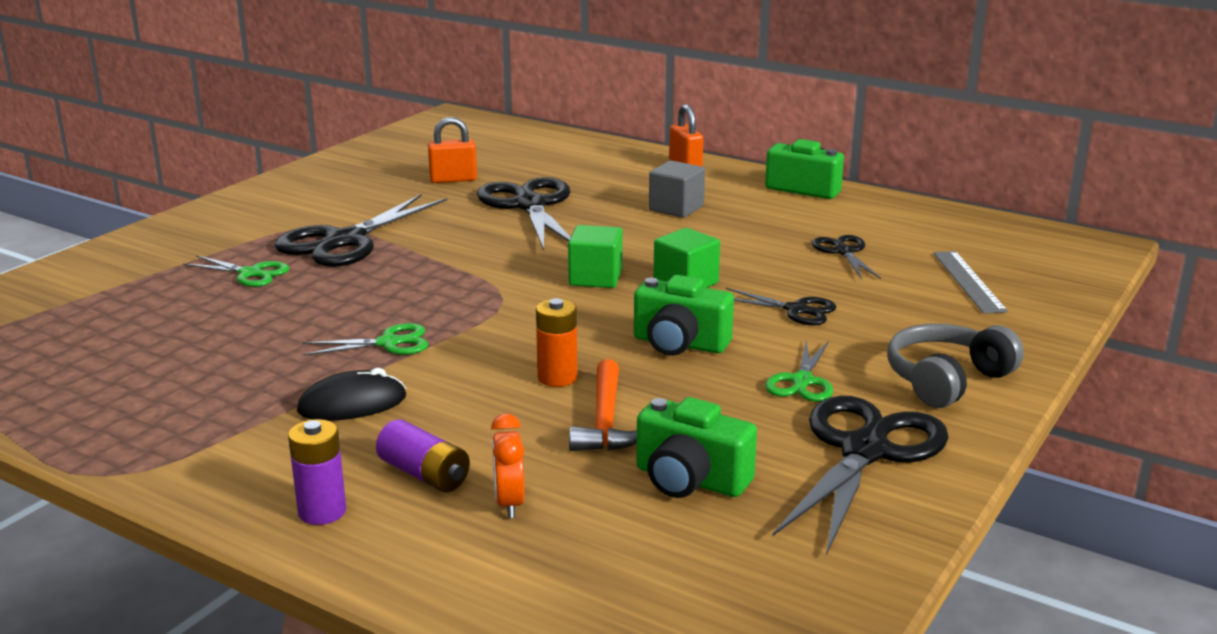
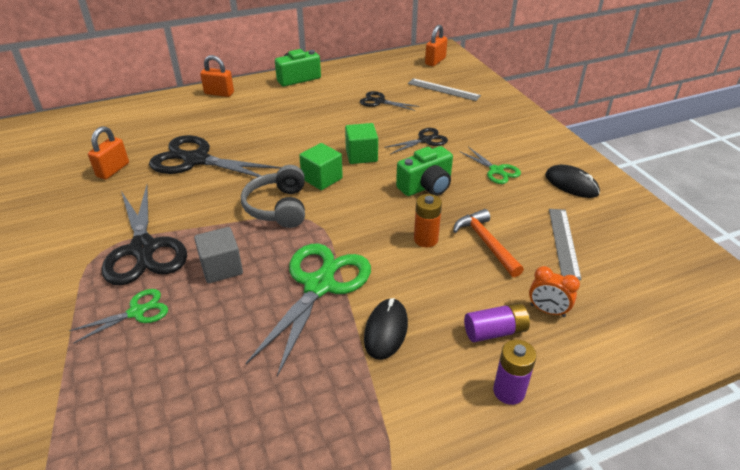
camera: 55 degrees left, 15 degrees up
(388, 343) = (319, 285): green scissors -> green scissors, size x1.92
(605, 421) = (486, 243): orange hammer -> orange hammer turned 150 degrees counterclockwise
(676, 208) = (269, 119): grey cube -> grey cube (221, 268)
(690, 480) = (563, 242): green camera -> grey ruler
(864, 451) = (571, 184): black scissors -> black mouse
(947, 380) = (526, 137): grey headphones -> grey headphones (278, 207)
(1046, 251) = (435, 61): none -> orange padlock

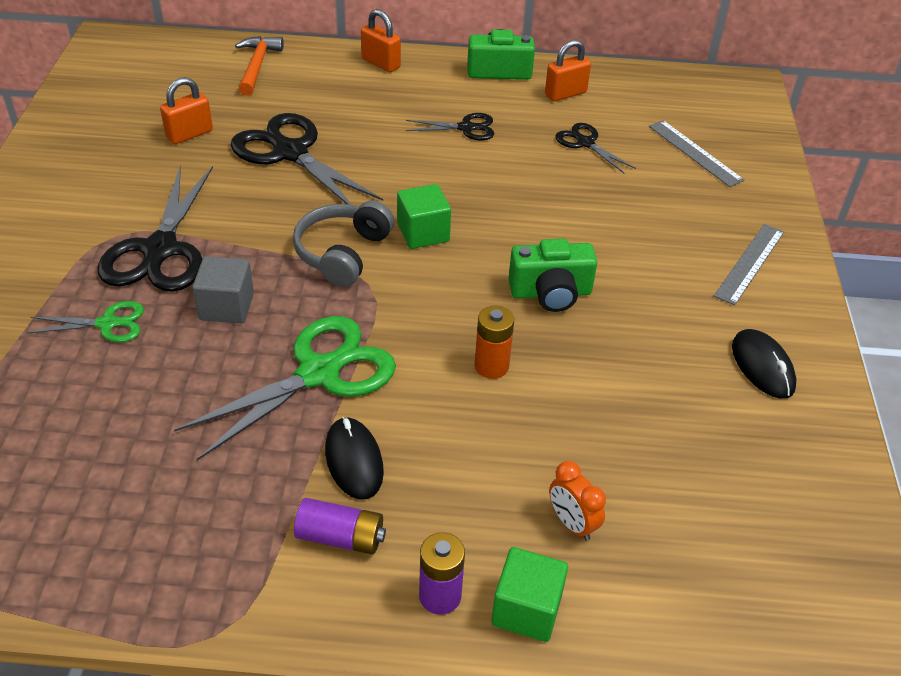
camera: 25 degrees right, 5 degrees up
(361, 155) = (498, 217): green cube -> green cube (526, 609)
(386, 330) = (354, 460): black mouse -> black mouse turned 60 degrees counterclockwise
(425, 140) = (603, 224): black scissors -> black scissors (466, 128)
(435, 61) = (720, 101): orange padlock -> orange padlock (565, 94)
(486, 243) = (567, 402): orange hammer -> orange hammer (257, 66)
(495, 331) = (483, 519): purple battery -> purple battery (340, 537)
(496, 171) = (668, 305): green scissors -> none
(563, 242) = (675, 444): grey ruler -> grey ruler (749, 263)

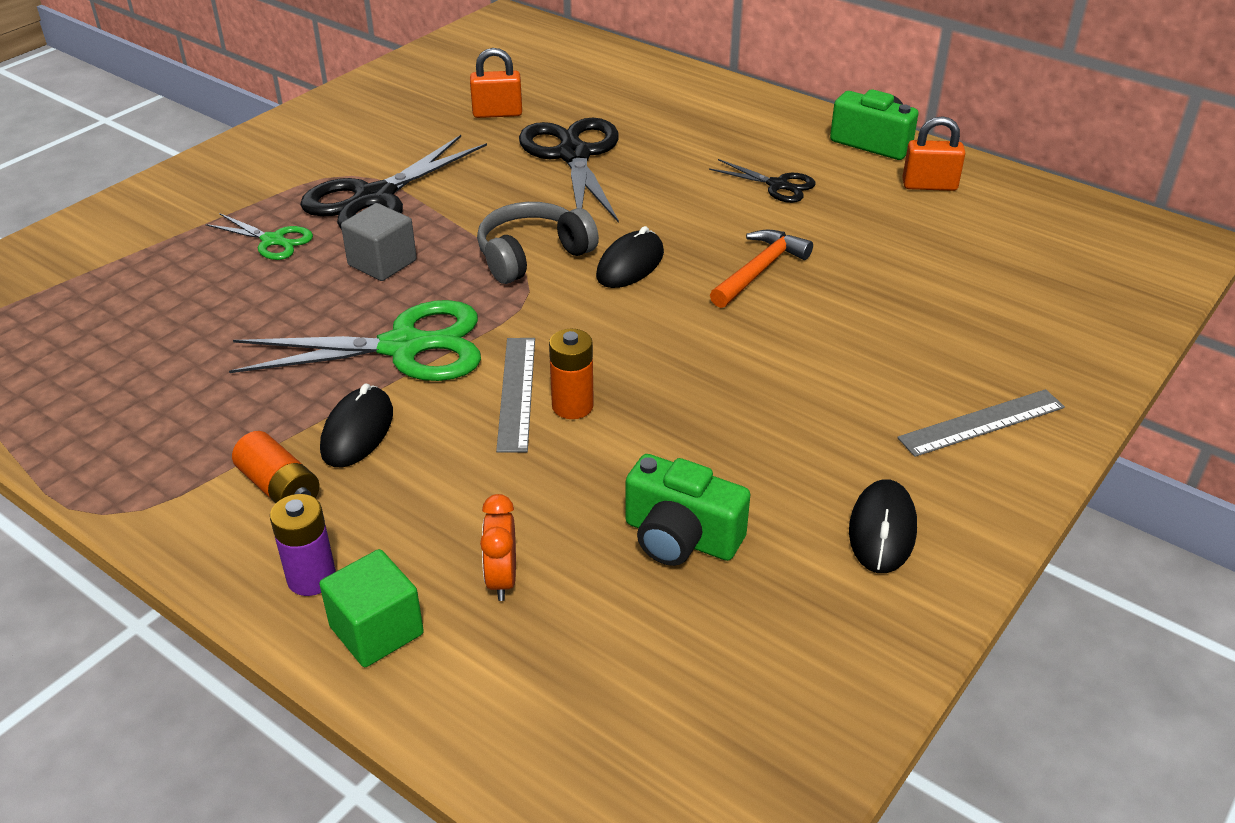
camera: 35 degrees right, 5 degrees down
(257, 66) = (620, 73): orange hammer -> orange hammer (759, 270)
(340, 537) = (280, 488): purple battery -> orange battery
(381, 63) = (748, 103): orange padlock -> none
(423, 233) = (630, 264): green cube -> black mouse
(550, 293) = (707, 365): green camera -> green camera (680, 537)
(585, 143) = (902, 239): black scissors -> none
(695, 153) = (1032, 289): grey ruler -> grey ruler (516, 393)

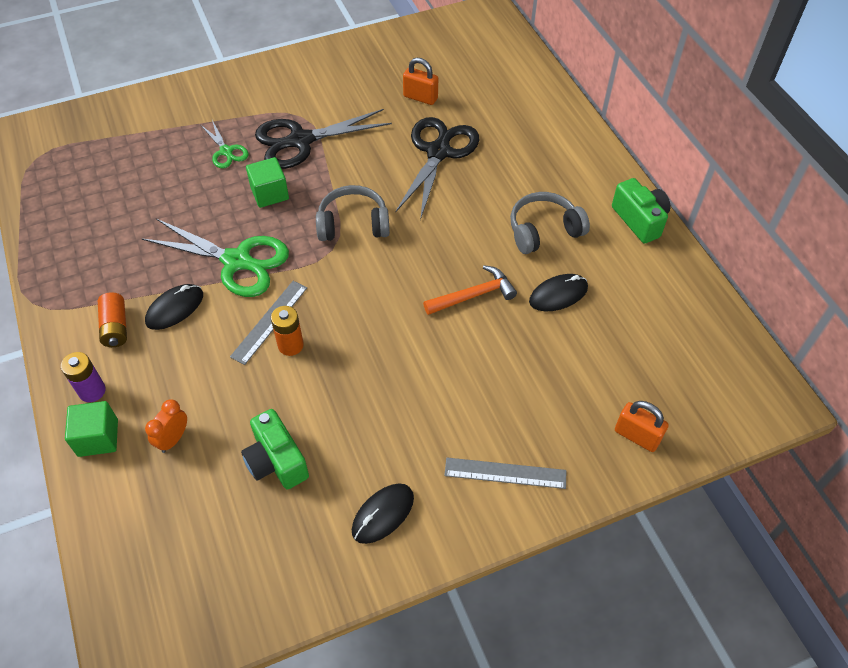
camera: 30 degrees right, 15 degrees up
(382, 263) = (269, 193): grey cube -> green cube
(630, 264) = (402, 256): black mouse -> black mouse (558, 295)
(778, 185) = (544, 231): black scissors -> grey headphones
(929, 185) = (644, 274): orange padlock -> orange padlock (636, 436)

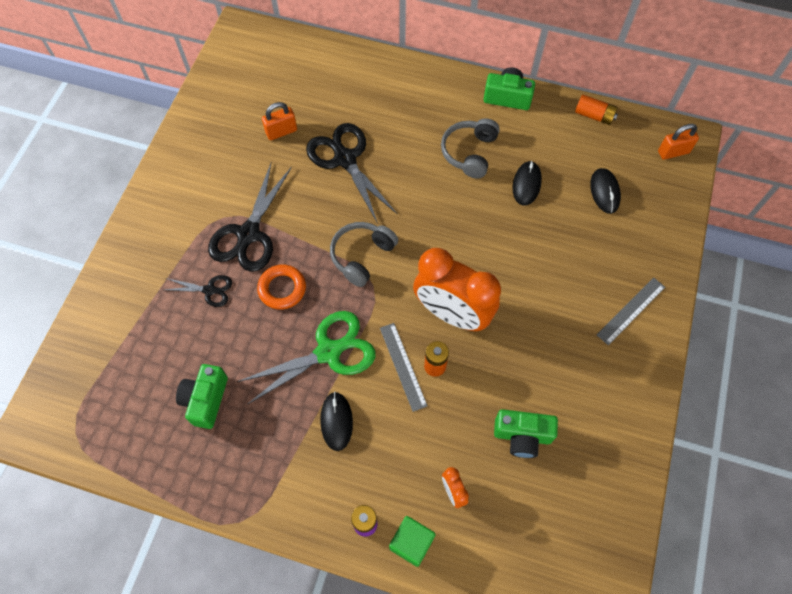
camera: 50 degrees left, 10 degrees up
(115, 327) = (318, 473): orange battery -> orange battery (594, 115)
(125, 212) = (206, 400): none -> green camera
(226, 151) = (209, 290): green scissors -> black scissors
(269, 193) = (282, 289): green cube -> orange ring
(357, 324) = (452, 314): none -> orange clock
(383, 514) = (609, 399): black mouse -> black mouse (604, 192)
(473, 295) = (486, 230): orange hammer -> none
(636, 436) = (658, 224): orange padlock -> orange padlock (673, 152)

